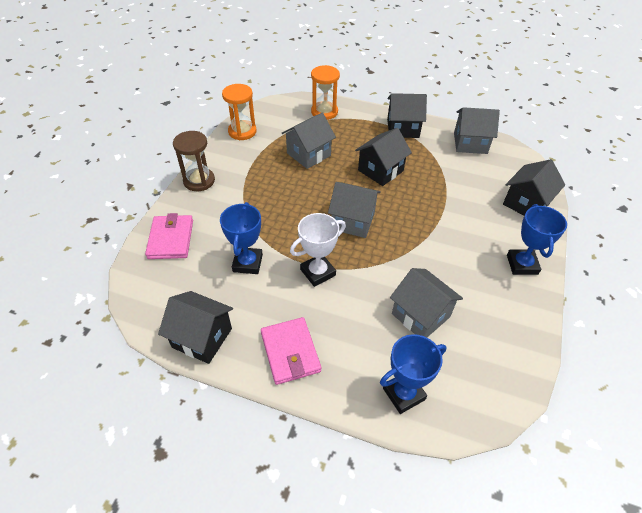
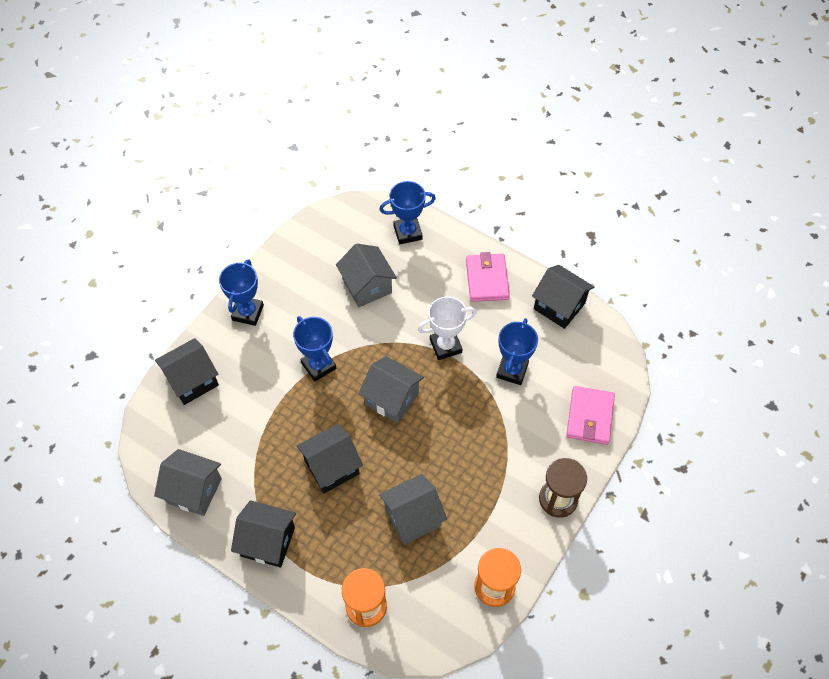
camera: 165 degrees left, 10 degrees up
(428, 233) = (318, 366): none -> blue trophy

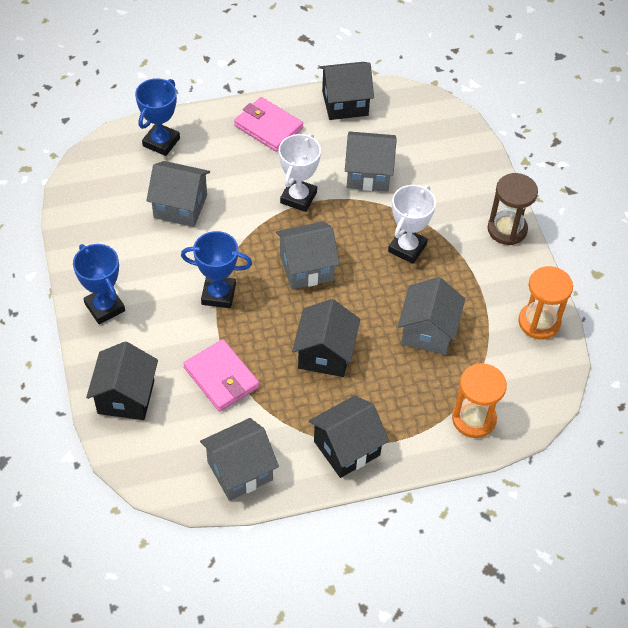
camera: 50 degrees left, 5 degrees down
(472, 446) = (407, 248): none -> white trophy
(512, 370) = (368, 174): blue trophy -> grey house
(590, 417) = (459, 159): pink wallet -> pink wallet (221, 377)

